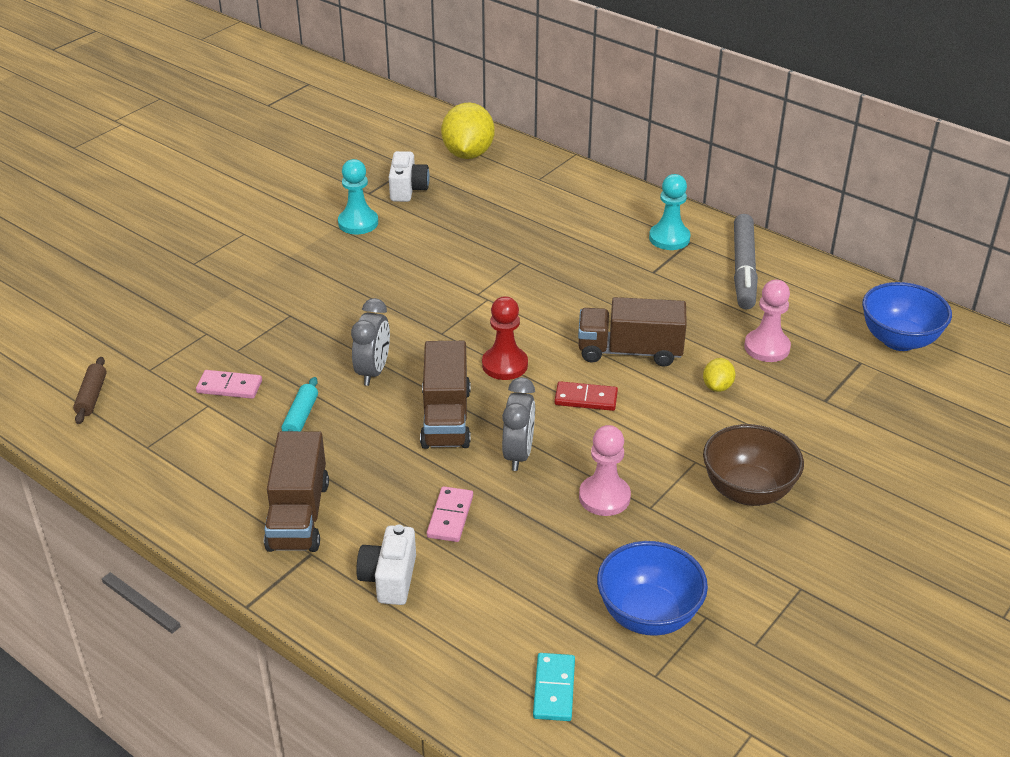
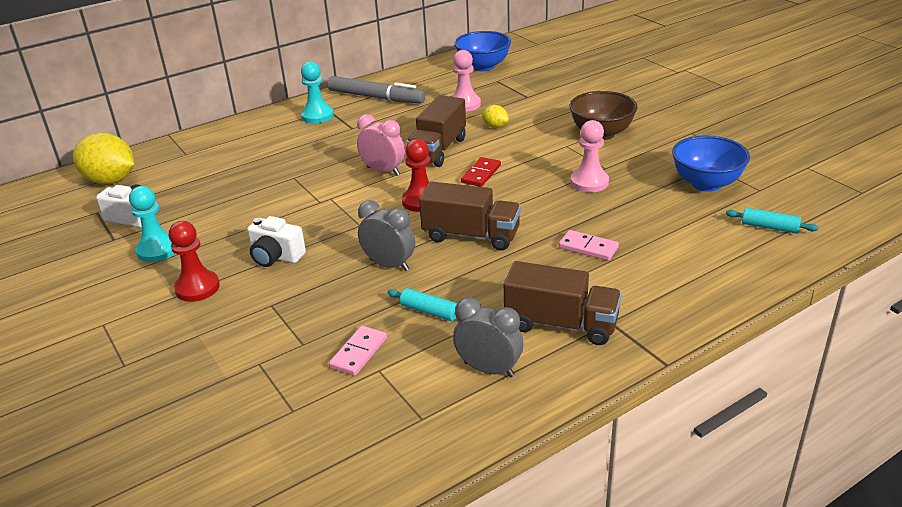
camera: 70 degrees left, 5 degrees down
(92, 396) = (312, 460): brown rolling pin -> none
(305, 265) = (197, 288): none -> red pawn
(389, 579) = (650, 284): white camera -> white camera (276, 257)
(518, 454) = (529, 209): grey clock -> grey clock (489, 369)
(554, 689) = (769, 227): turquoise domino -> turquoise rolling pin
(560, 321) = (383, 171): none -> pink clock

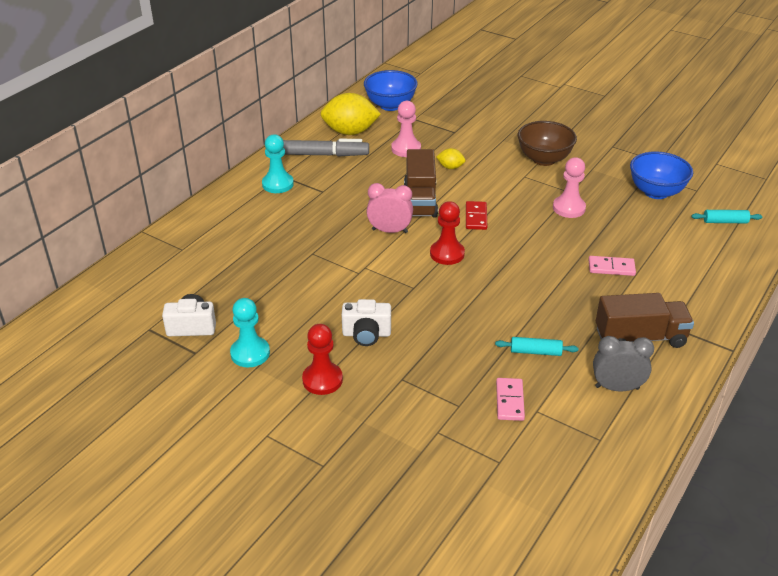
camera: 25 degrees left, 5 degrees up
(110, 180) = (130, 293): yellow lemon -> yellow lemon (350, 132)
(389, 265) = (469, 319): grey clock -> none
(471, 235) = (514, 277): brown truck -> none

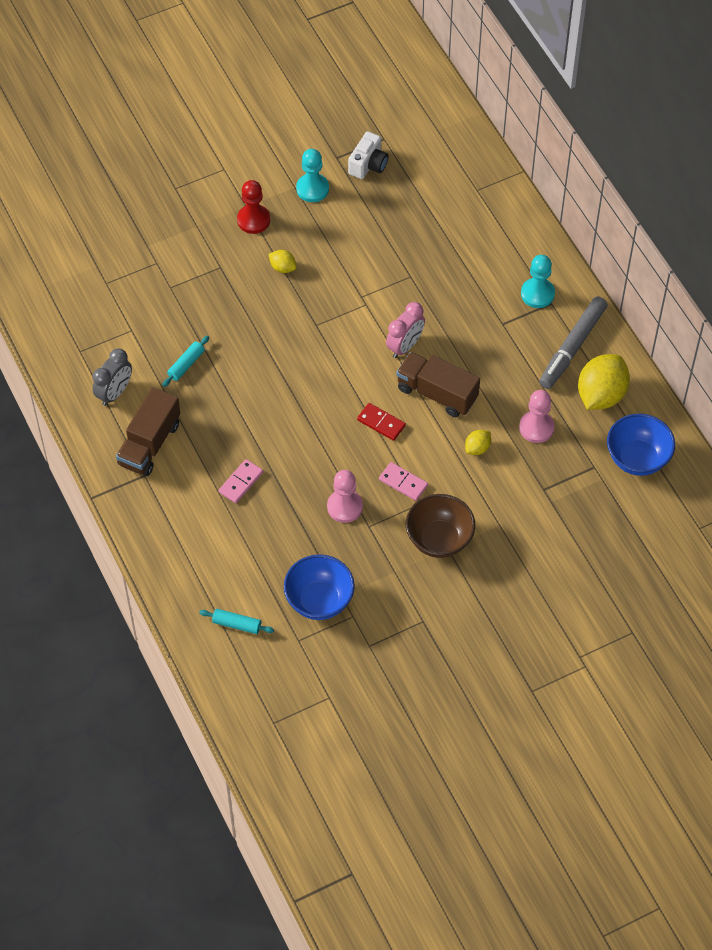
camera: 120 degrees right, 20 degrees up
(366, 334) = (283, 268): white camera -> yellow lemon
(447, 254) = (343, 371): red pawn -> none
(509, 401) = (152, 319): pink domino -> pink domino (403, 482)
(725, 221) = (236, 624): turquoise rolling pin -> turquoise rolling pin turned 75 degrees clockwise

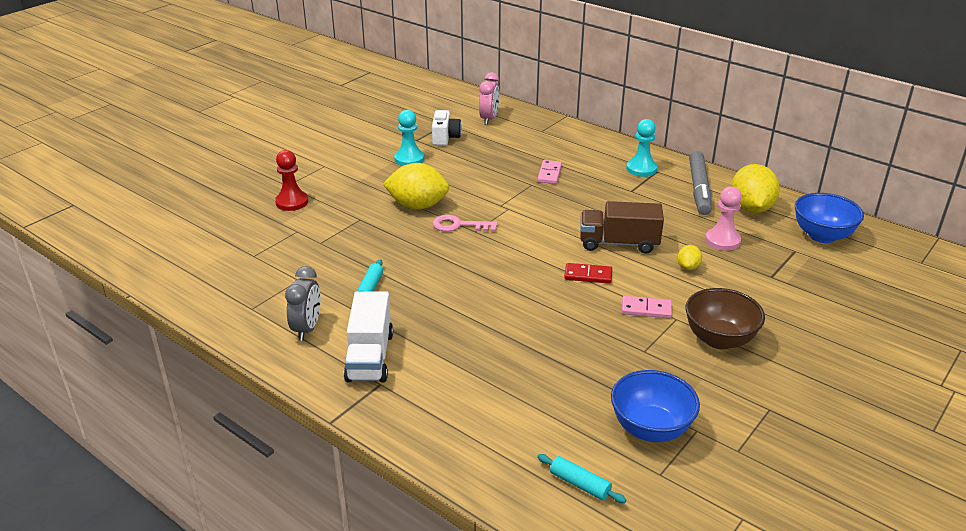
camera: 25 degrees left, 25 degrees down
(149, 444) = (370, 356): brown truck -> white truck
(236, 624) = (579, 484): turquoise rolling pin -> turquoise rolling pin turned 45 degrees clockwise
(241, 482) = (489, 357): pink domino -> pink domino (549, 174)
(253, 220) = (371, 186): red pawn -> red pawn (292, 202)
(283, 268) = (417, 206): yellow lemon -> yellow lemon, size x2.11
(306, 311) = (459, 225): none -> pink key
(345, 507) = (608, 344): pink pawn -> none
(405, 346) = (564, 223): pink clock -> pink clock (489, 119)

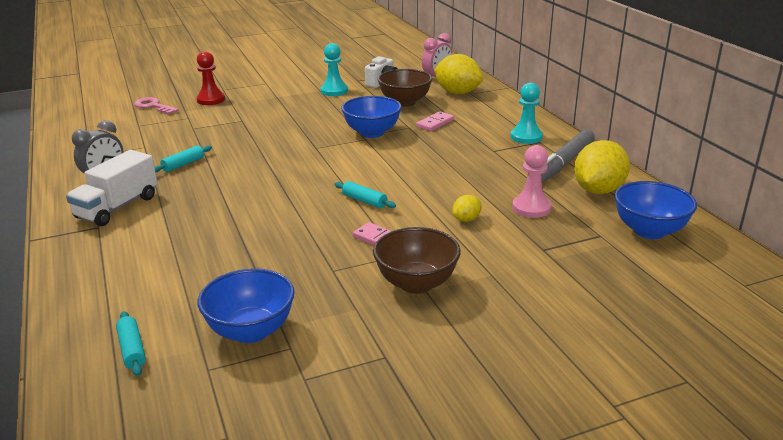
camera: 30 degrees right, 5 degrees down
(417, 206) = (296, 121): yellow lemon -> yellow lemon (457, 92)
(459, 225) = (309, 141): pink key -> pink key (153, 106)
(494, 156) = (405, 102): none -> brown bowl
(506, 200) = (372, 133): none -> blue bowl
(588, 275) = (364, 201): red domino -> turquoise rolling pin
(618, 243) = (426, 185): brown truck -> none

